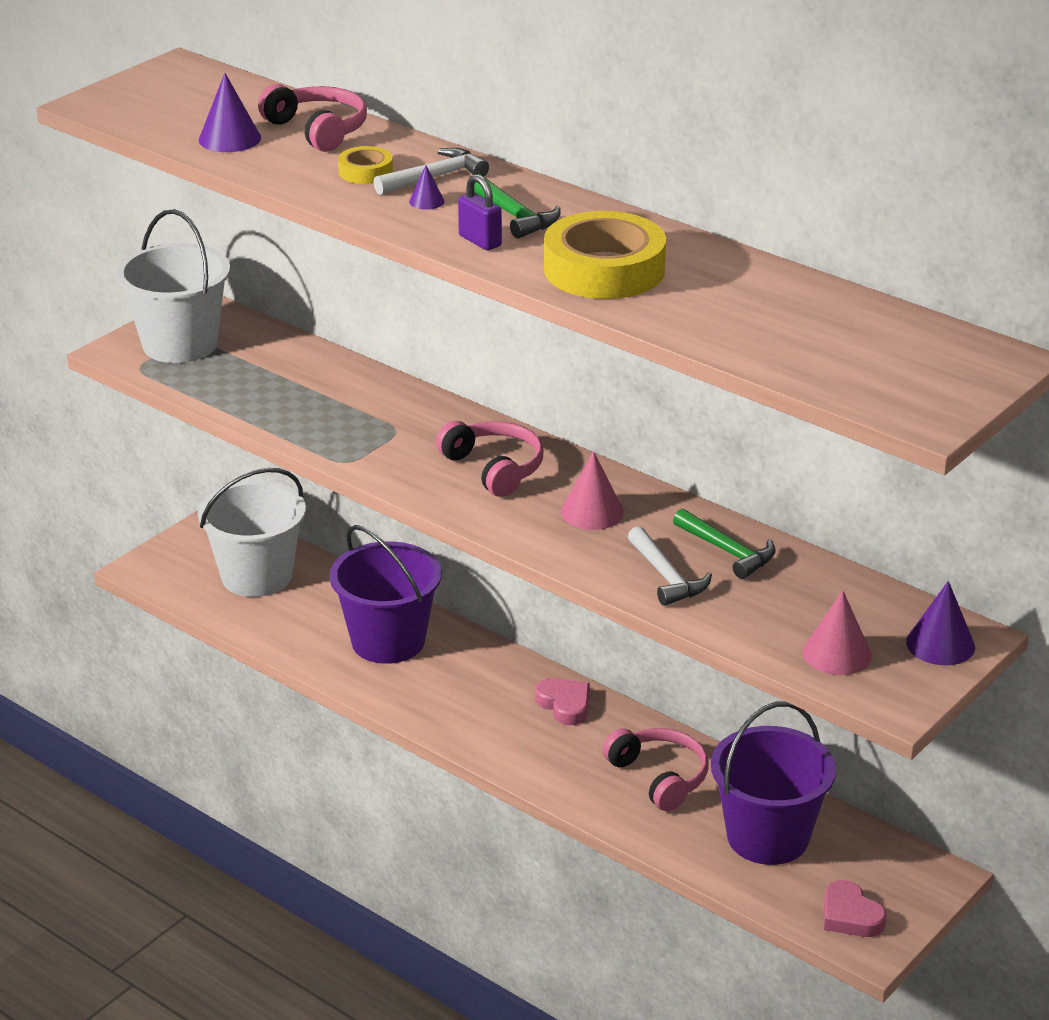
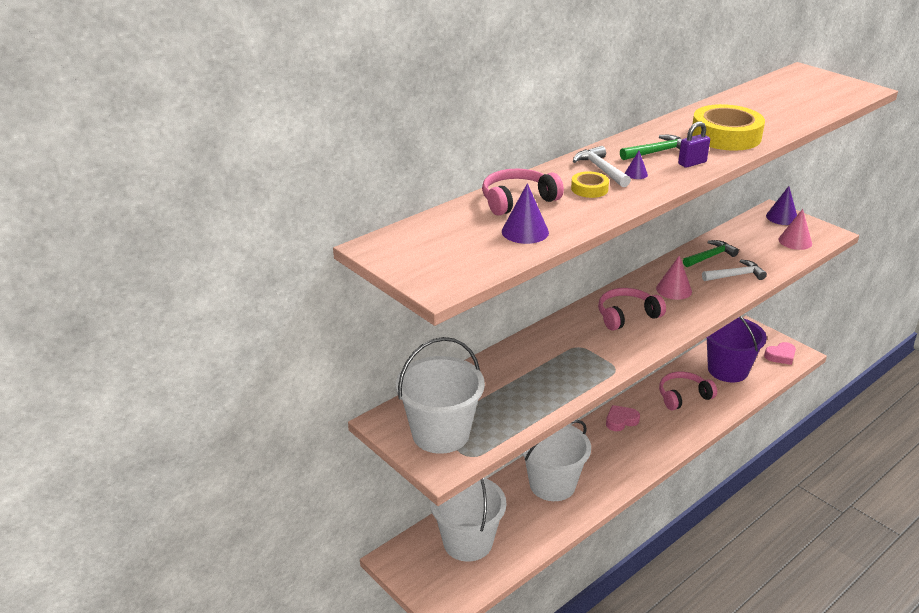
camera: 80 degrees left, 0 degrees up
(388, 641) = (552, 484): purple bucket -> white bucket

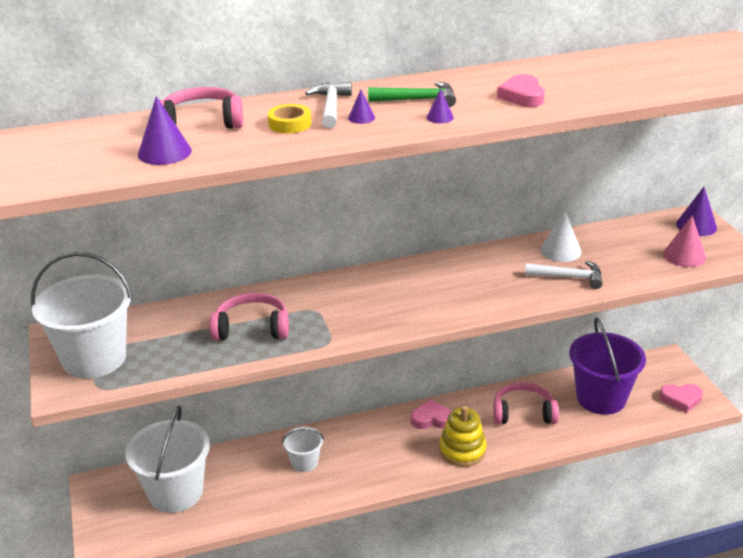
camera: 25 degrees right, 0 degrees up
(552, 484) = (304, 462): white bucket -> white bucket, size x0.51
(626, 316) = (398, 291): pink headphones -> pink headphones (252, 328)
(663, 438) = (462, 450): none -> yellow stacking toy
(674, 290) = (480, 276): pink cone -> none
(692, 163) = (440, 117): purple padlock -> purple cone
(710, 256) = (560, 250): green hammer -> white cone
(726, 136) = (522, 96): yellow tape -> pink heart

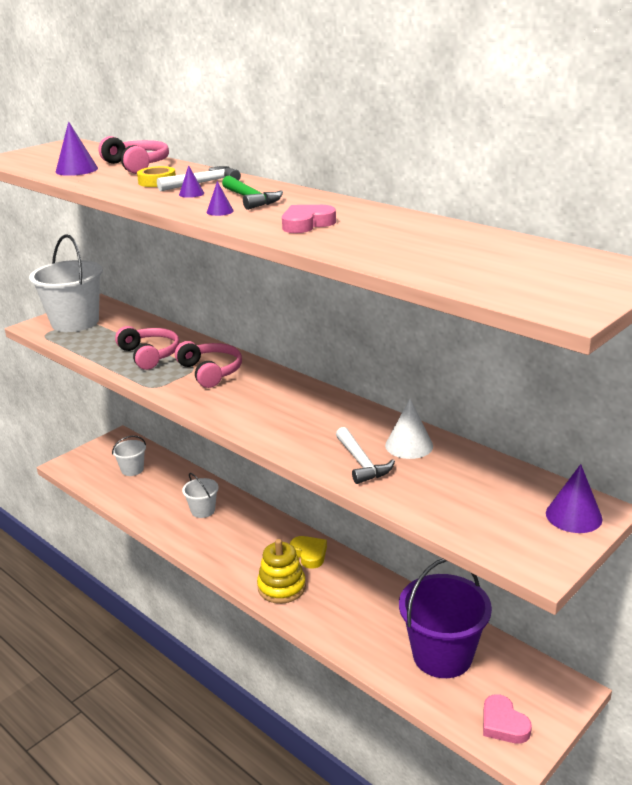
camera: 60 degrees right, 5 degrees down
(175, 492) = (132, 469): white bucket -> white bucket, size x0.51
(431, 419) = (309, 554): pink heart -> yellow heart
(523, 413) = (368, 607): pink headphones -> pink headphones (210, 372)
(684, 255) = (490, 522): pink cone -> none

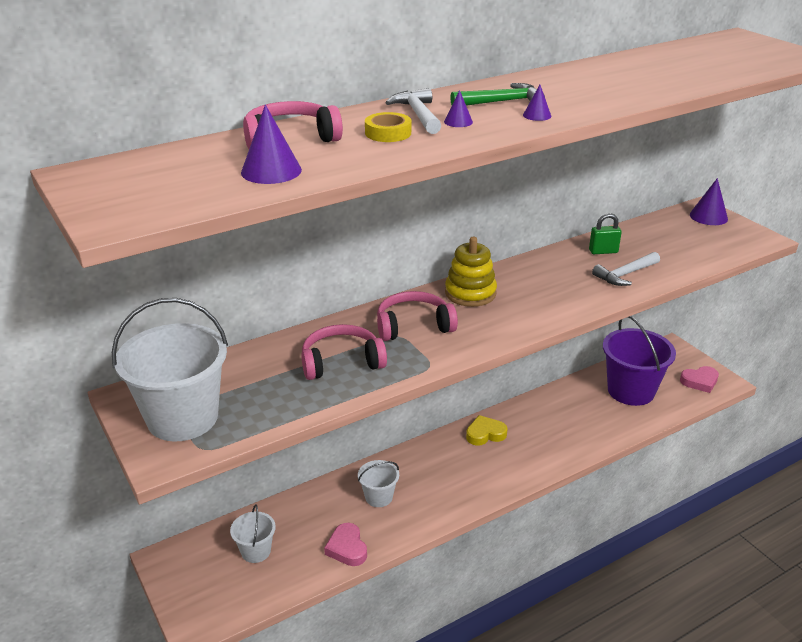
camera: 75 degrees left, 5 degrees up
(281, 587) = (527, 459): yellow stacking toy -> yellow stacking toy (470, 293)
(306, 224) = (599, 91): pink heart -> pink heart (347, 548)
(361, 463) = (625, 274): white hammer -> white hammer turned 150 degrees clockwise
(409, 445) = (603, 251): white cone -> green padlock

